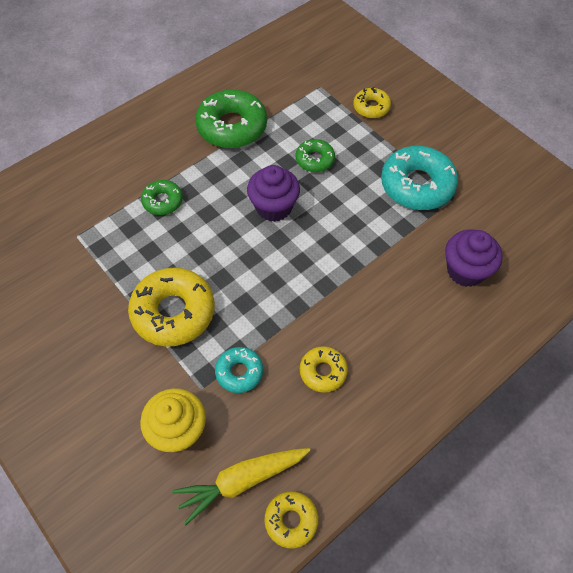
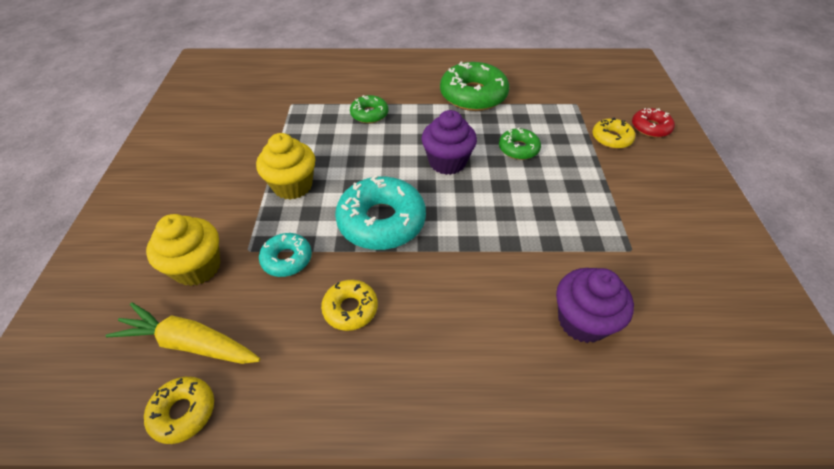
camera: 40 degrees right, 10 degrees down
(173, 312) = (292, 186): yellow donut -> yellow cupcake
(389, 80) = (650, 128): none -> red donut
(417, 185) = (600, 218): turquoise donut -> turquoise donut (381, 221)

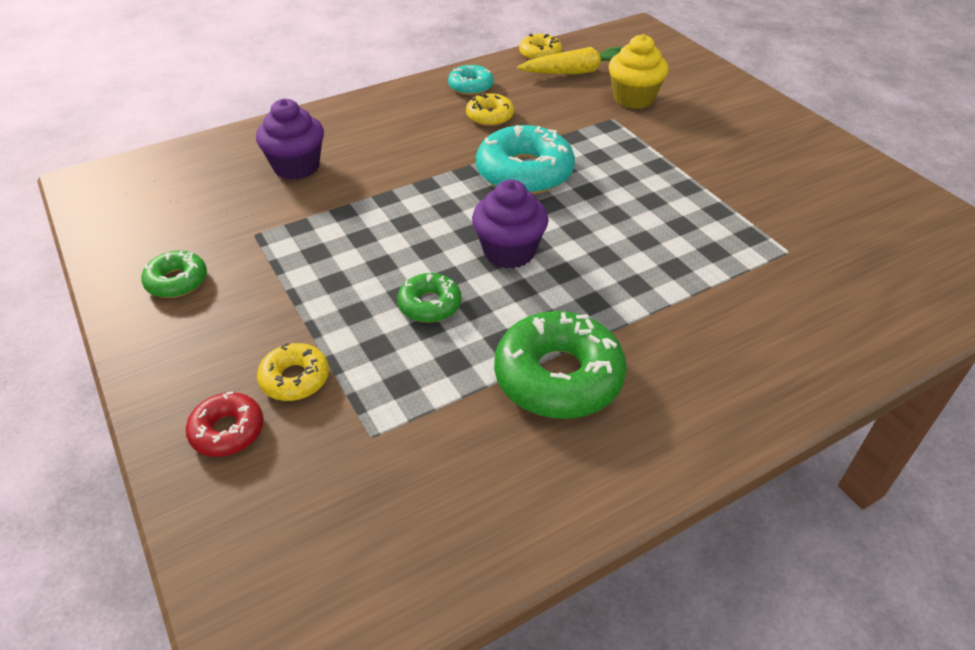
camera: 150 degrees right, 5 degrees down
(287, 259) = (573, 123): turquoise donut -> turquoise donut (470, 86)
(292, 186) = (645, 169): yellow cupcake -> none
(369, 114) = (671, 277): green donut -> green donut (177, 281)

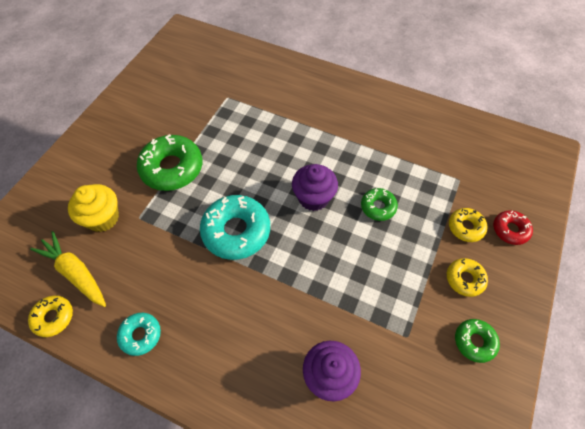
camera: 125 degrees left, 15 degrees up
(490, 116) = (179, 292): yellow donut -> yellow donut (464, 279)
(558, 376) = (374, 138): green donut -> green donut (172, 168)

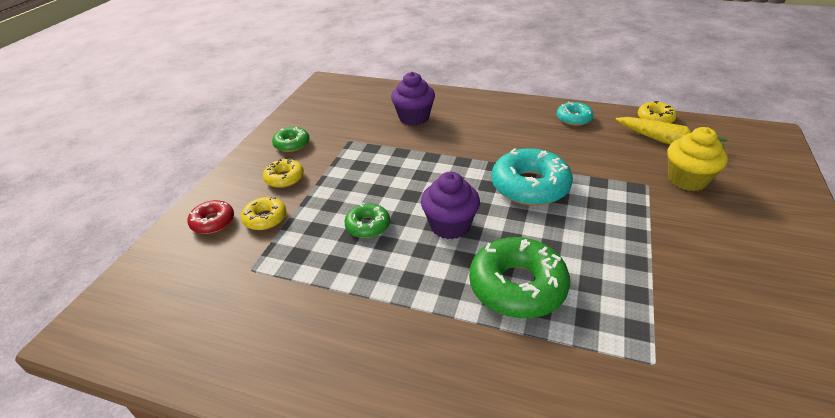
camera: 175 degrees right, 20 degrees down
(172, 168) = (653, 236): green donut -> green donut (517, 286)

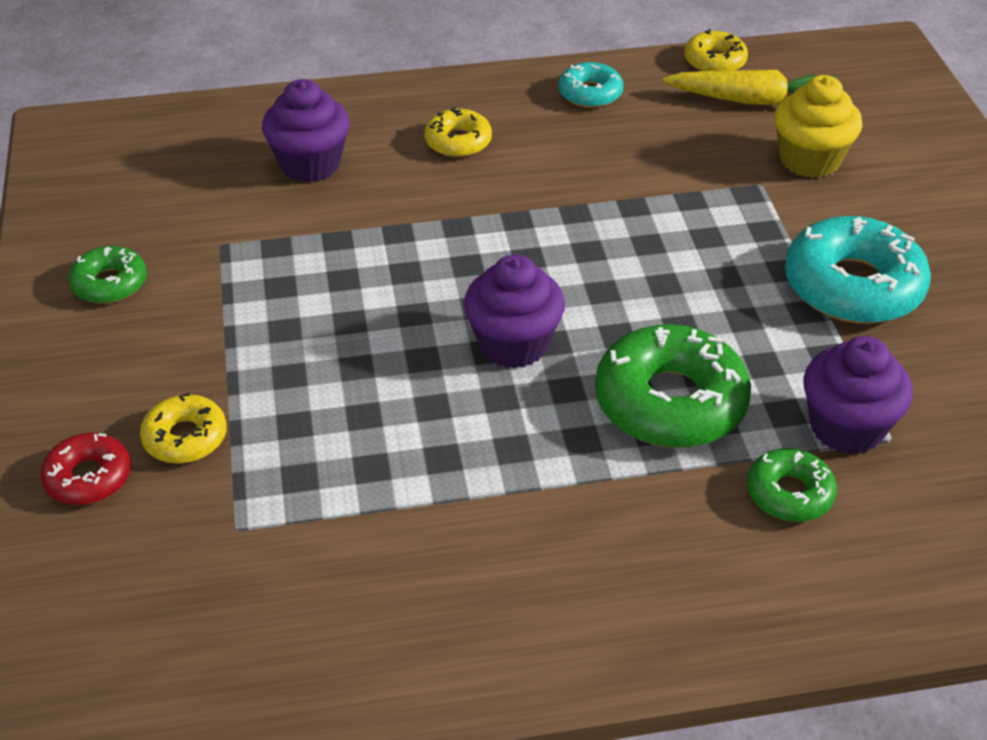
camera: 30 degrees left, 5 degrees up
(284, 178) = (156, 354): yellow donut -> yellow donut (458, 141)
(368, 226) = (380, 389): green donut -> green donut (789, 493)
(530, 186) = (593, 238): turquoise donut -> turquoise donut (853, 286)
(625, 343) = (846, 427): none -> purple cupcake

